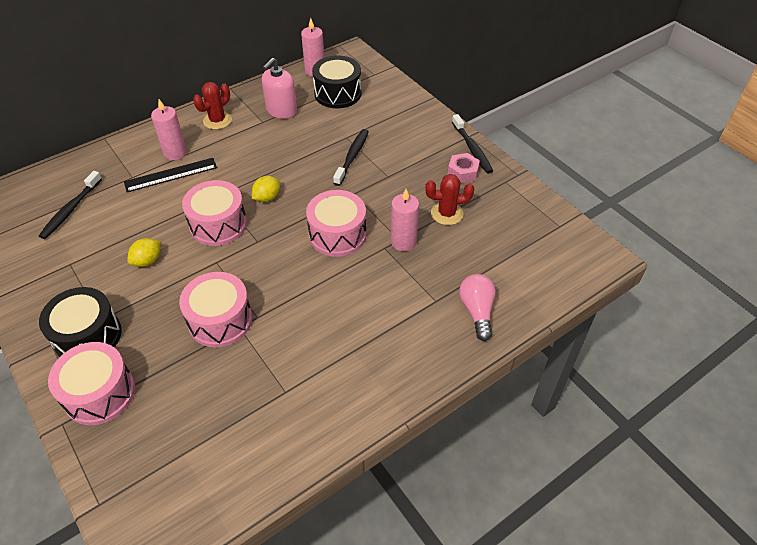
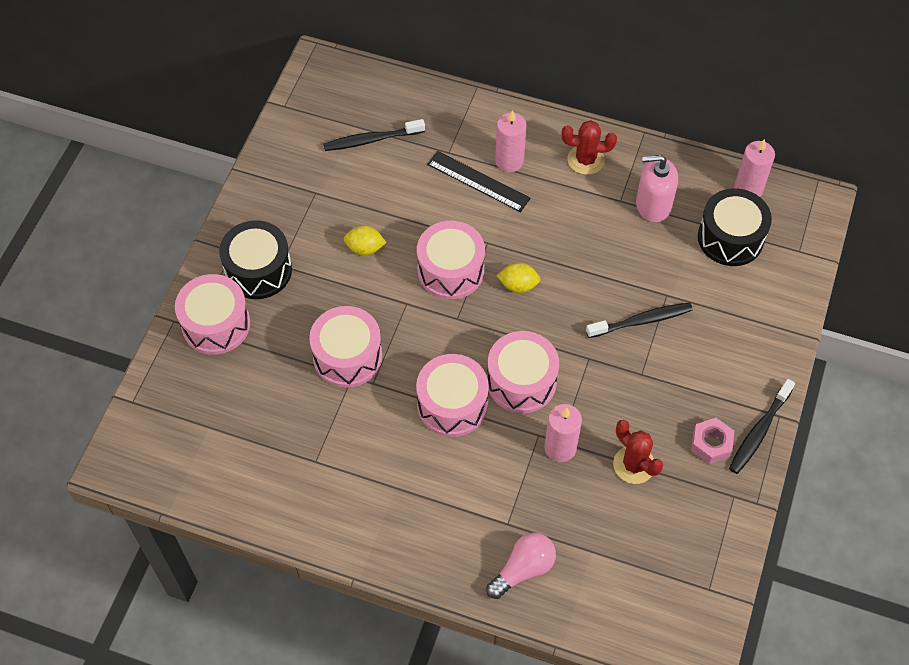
camera: 55 degrees right, 10 degrees up
(319, 280) = (452, 404): none -> pink drum

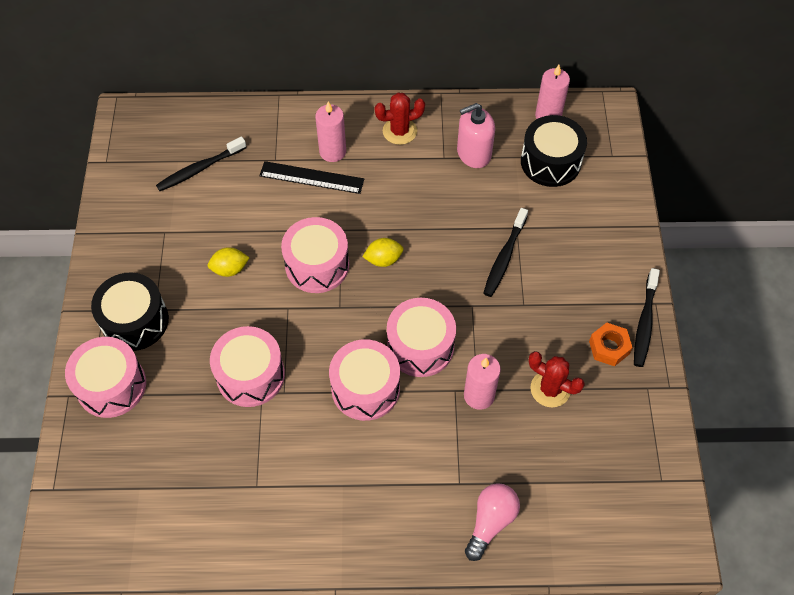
camera: 20 degrees left, 0 degrees up
(641, 321) = (504, 257): black toothbrush -> black toothbrush turned 150 degrees clockwise
(711, 444) = (609, 347): pink nut -> orange nut

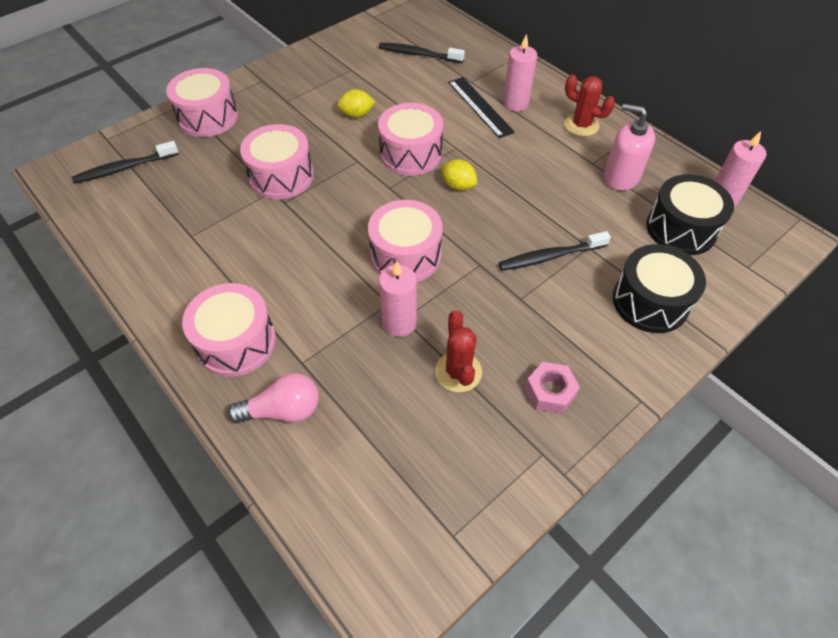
camera: 50 degrees right, 5 degrees down
(135, 321) = (268, 98): black drum -> black drum (650, 302)
(230, 269) = (357, 114): yellow lemon -> yellow lemon turned 45 degrees counterclockwise
(365, 388) = (333, 245): pink drum -> pink drum (236, 342)
(609, 347) = (550, 391): orange nut -> pink nut
(644, 322) = (610, 405): black toothbrush -> black toothbrush (125, 168)

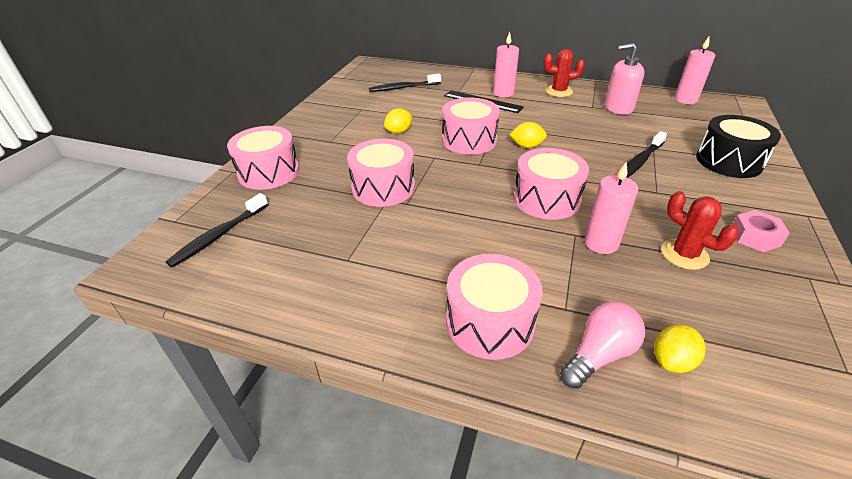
camera: 30 degrees left, 15 degrees down
(329, 446) = (672, 361): none -> yellow lemon
(681, 229) = (687, 120): black drum -> none

